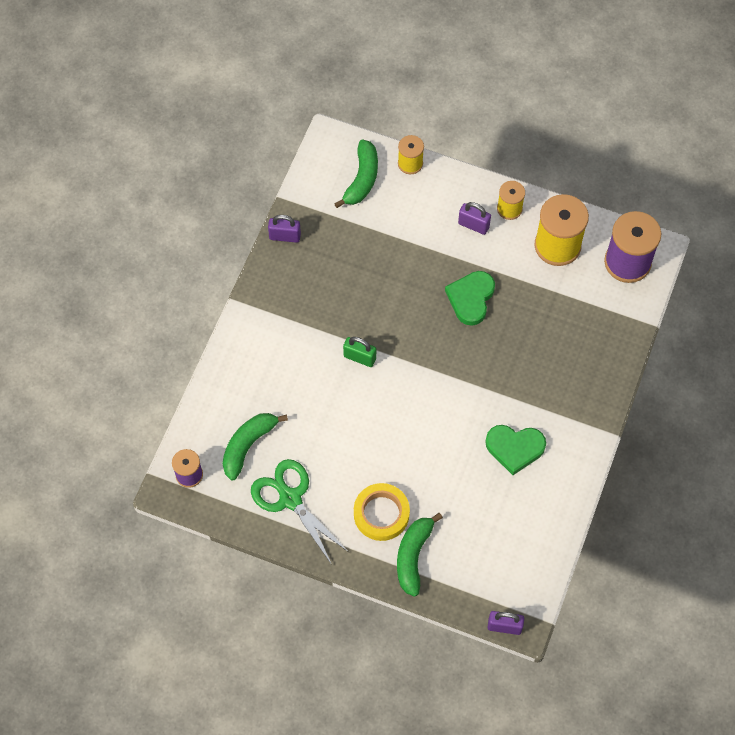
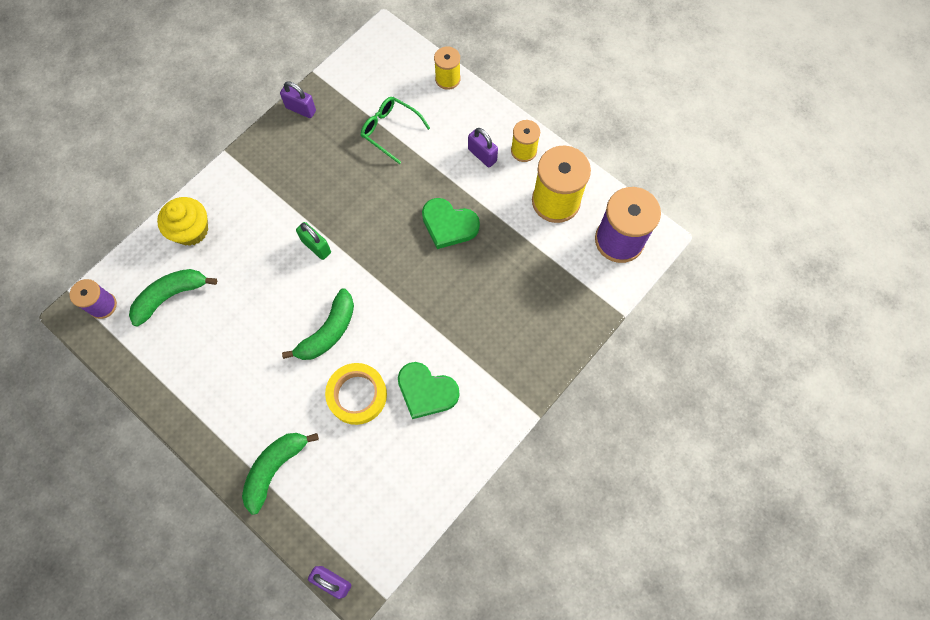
camera: 20 degrees right, 5 degrees up
(237, 381) = (191, 230): none -> yellow cupcake
(290, 499) = (184, 364): green scissors -> none
(362, 179) = (396, 79): green banana -> green banana (328, 331)
(378, 229) = (390, 130): none -> green glasses
(381, 514) = (264, 412): yellow tape -> yellow tape (357, 395)
(471, 298) = (449, 225): green heart -> green heart turned 105 degrees counterclockwise

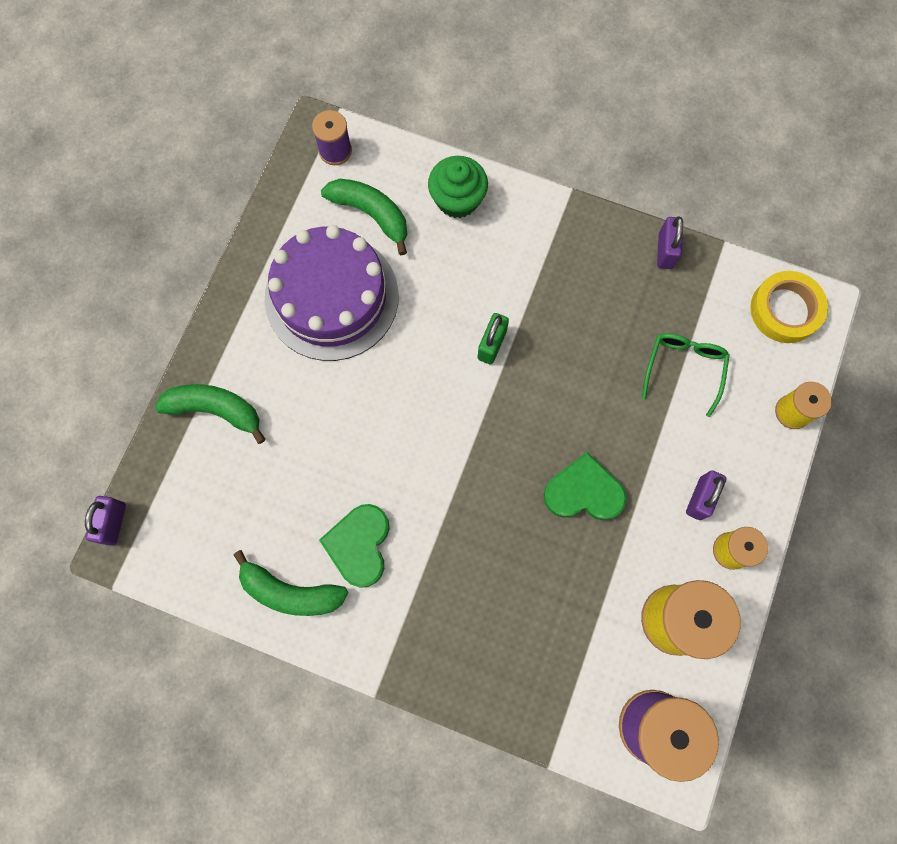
camera: 70 degrees right, 5 degrees up
(191, 230) = (457, 199): yellow cupcake -> green cupcake
(224, 348) = (331, 297): none -> purple cake
(328, 331) = (392, 402): green banana -> green banana (291, 592)
(357, 395) = (328, 466): yellow tape -> yellow tape (785, 310)
(449, 225) = (583, 492): green heart -> green heart turned 90 degrees clockwise

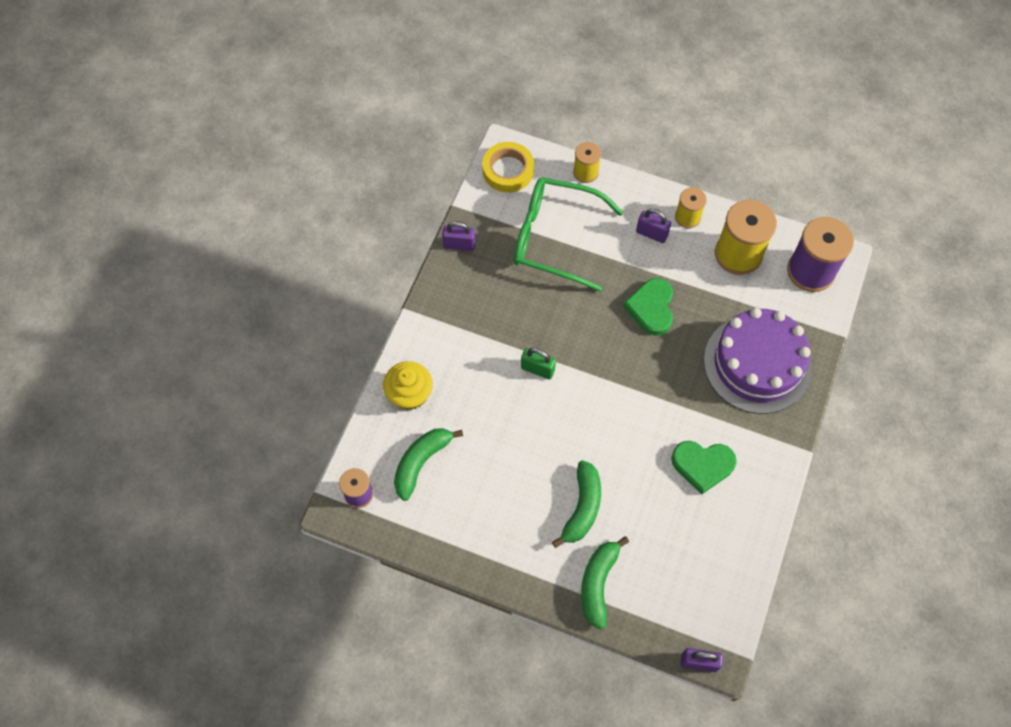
camera: 90 degrees left, 10 degrees down
(291, 592) = (742, 515): green banana -> green banana (582, 507)
(331, 297) = (497, 492): purple cake -> purple cake (757, 363)
(457, 199) = (410, 394): green cupcake -> yellow cupcake
(684, 368) = (554, 238): green glasses -> green glasses, size x1.84

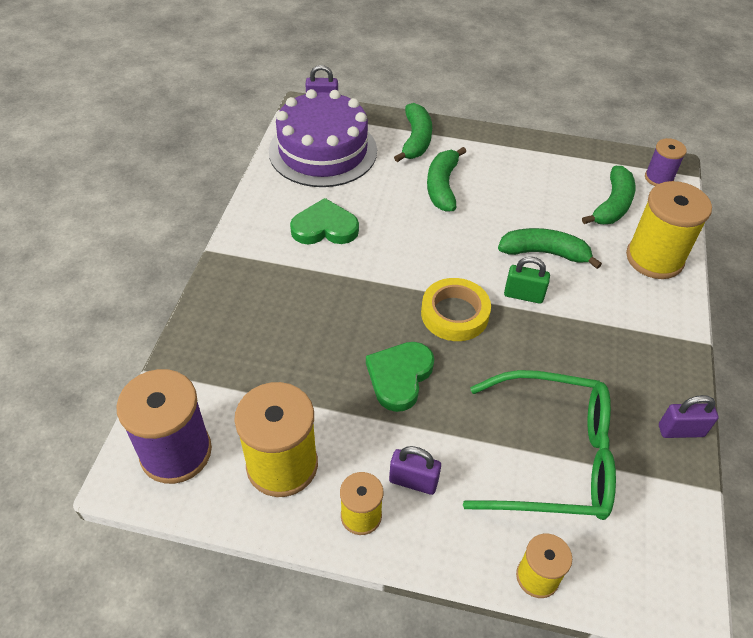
camera: 170 degrees right, 15 degrees down
(410, 394) = (654, 258): yellow cupcake -> yellow spool
(506, 412) = (544, 253): none -> green banana
(508, 170) = (663, 563): yellow tape -> yellow tape (454, 314)
(651, 308) = (399, 377): green heart -> green heart turned 150 degrees counterclockwise
(757, 363) = (261, 327): purple cake -> purple cake (323, 151)

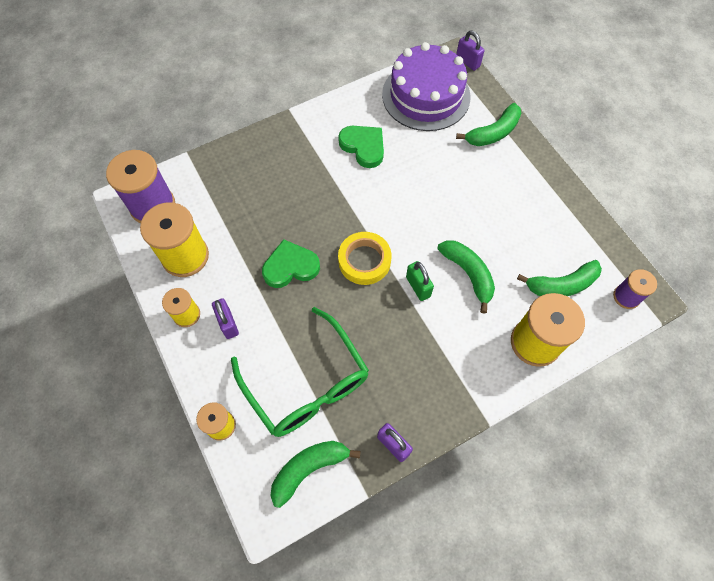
camera: 50 degrees right, 15 degrees up
(442, 186) = (466, 178): green banana -> green banana (309, 469)

